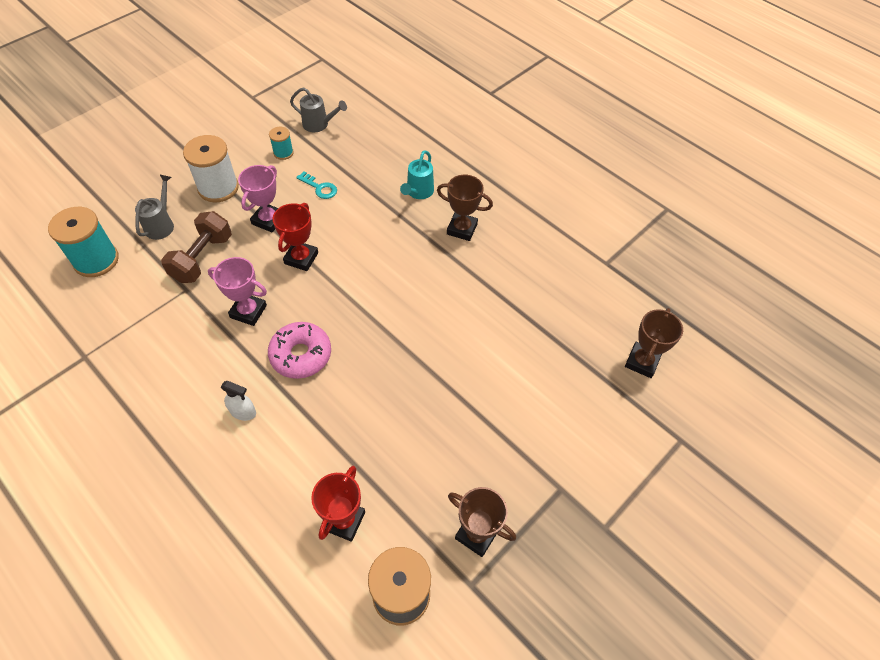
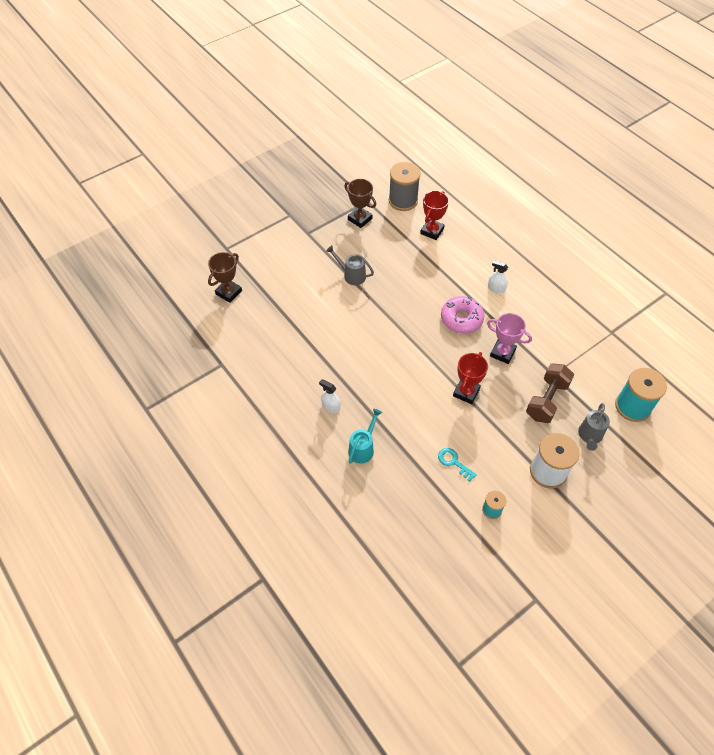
camera: 170 degrees left, 0 degrees up
(268, 220) = (497, 431): pink trophy -> none
(319, 124) = (457, 546): grey watering can -> grey watering can (351, 275)
(462, 229) = (330, 406): brown trophy -> white spray bottle

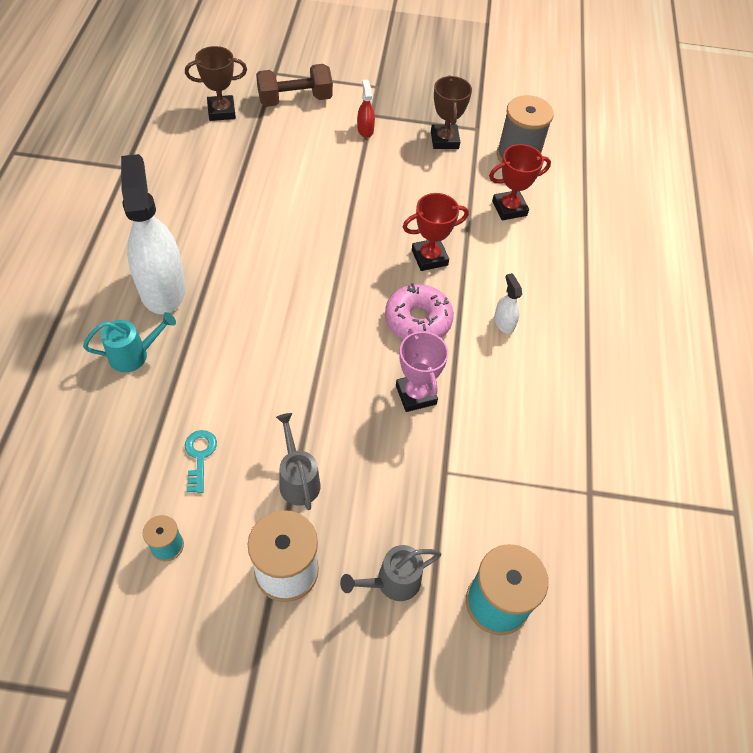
camera: 40 degrees right, 0 degrees up
(315, 244) = (365, 130): none -> red spray bottle
(330, 406) = (162, 288): white spray bottle -> white spray bottle, size x2.40
(351, 275) = (360, 185): grey watering can -> grey watering can (298, 479)
(466, 392) = (316, 398): red trophy -> red trophy (429, 257)
(546, 400) = (396, 492): brown dumbbell -> brown dumbbell (295, 100)

